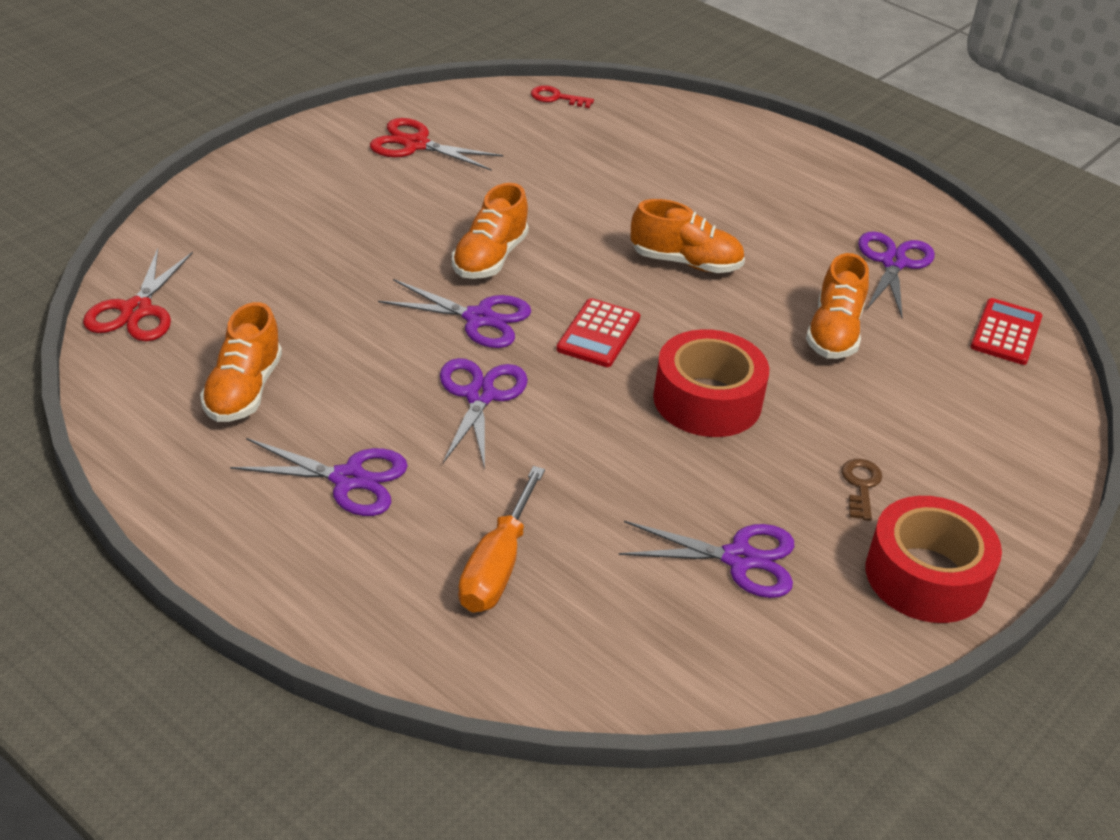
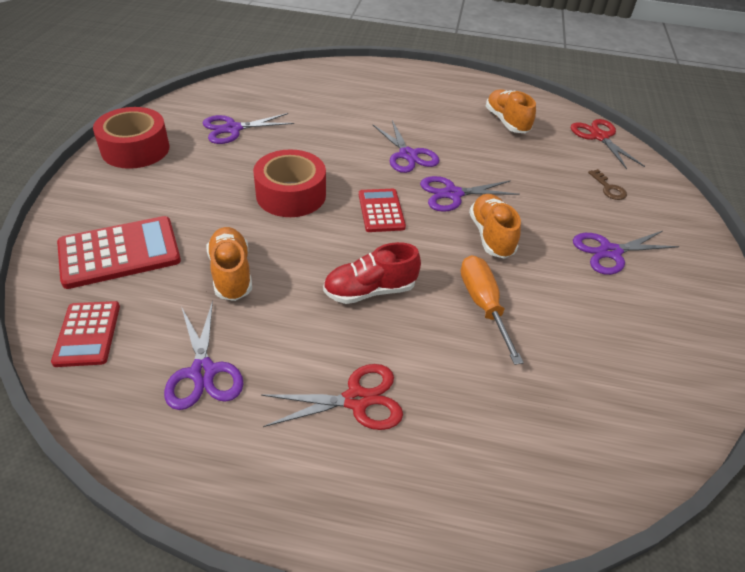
camera: 150 degrees right, 5 degrees up
(348, 479) = (422, 106): purple scissors -> purple scissors (610, 252)
(415, 144) = (653, 315): red scissors -> red scissors (356, 400)
(497, 566) = (334, 97): orange screwdriver -> orange screwdriver (483, 305)
(556, 98) = (643, 452): red key -> none
(685, 262) = (370, 290): orange shoe -> red shoe
(861, 485) = (181, 179): brown key -> brown key (608, 188)
(966, 405) = (120, 253): none -> red calculator

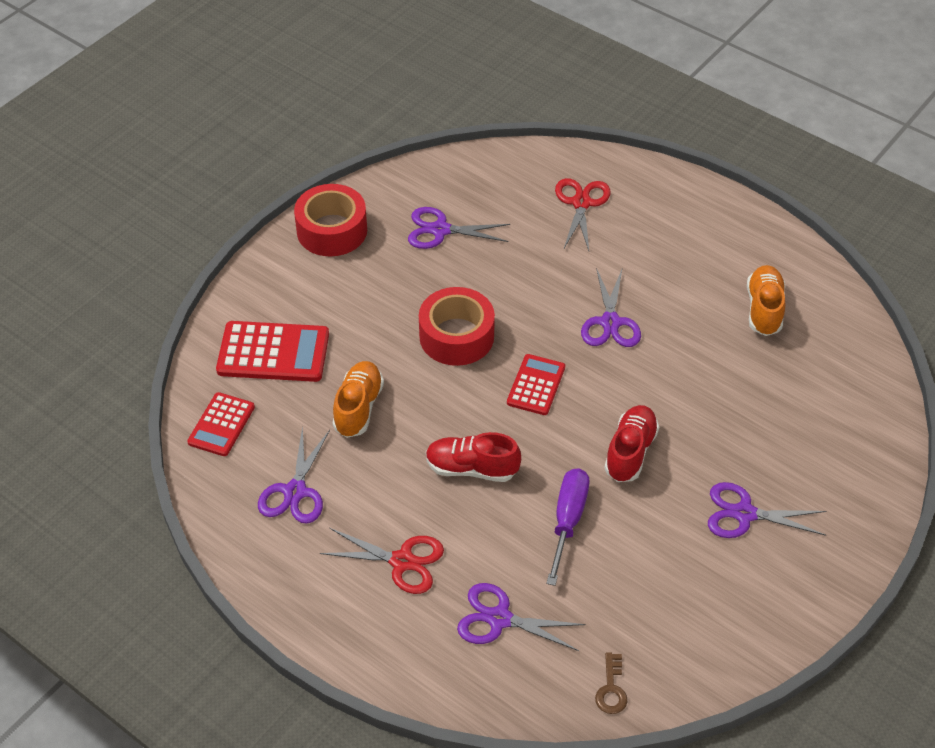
camera: 30 degrees right, 5 degrees up
(452, 194) = (625, 389): purple scissors -> purple scissors (499, 618)
(483, 305) = (568, 521): orange screwdriver -> purple screwdriver
(491, 236) = (630, 452): orange shoe -> red shoe
(599, 137) = (867, 366): red scissors -> red scissors (581, 203)
(608, 188) = (813, 439): brown key -> brown key (611, 689)

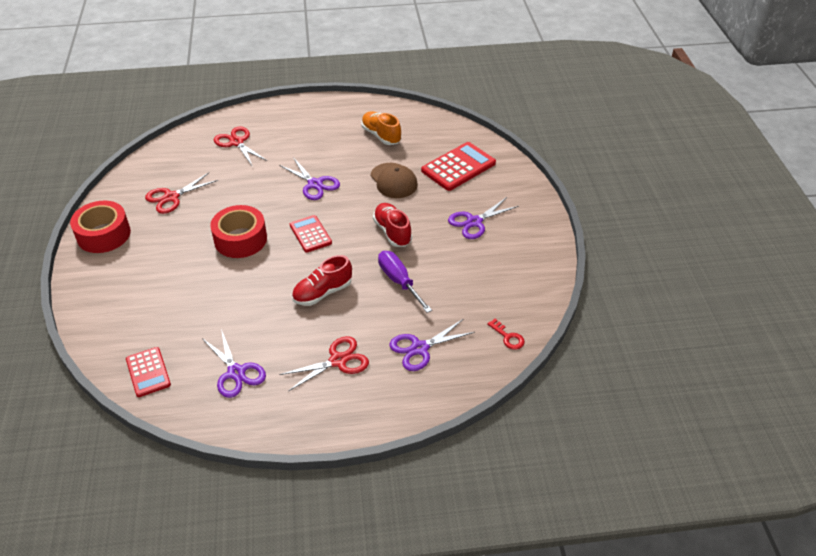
camera: 45 degrees left, 5 degrees down
(273, 352) = (138, 315): red calculator -> red calculator (458, 167)
(358, 407) = (224, 307): orange shoe -> none
(440, 230) = (171, 197): purple scissors -> red scissors
(611, 689) = (508, 337): brown key -> red key
(708, 384) = (393, 181): none -> brown cap

